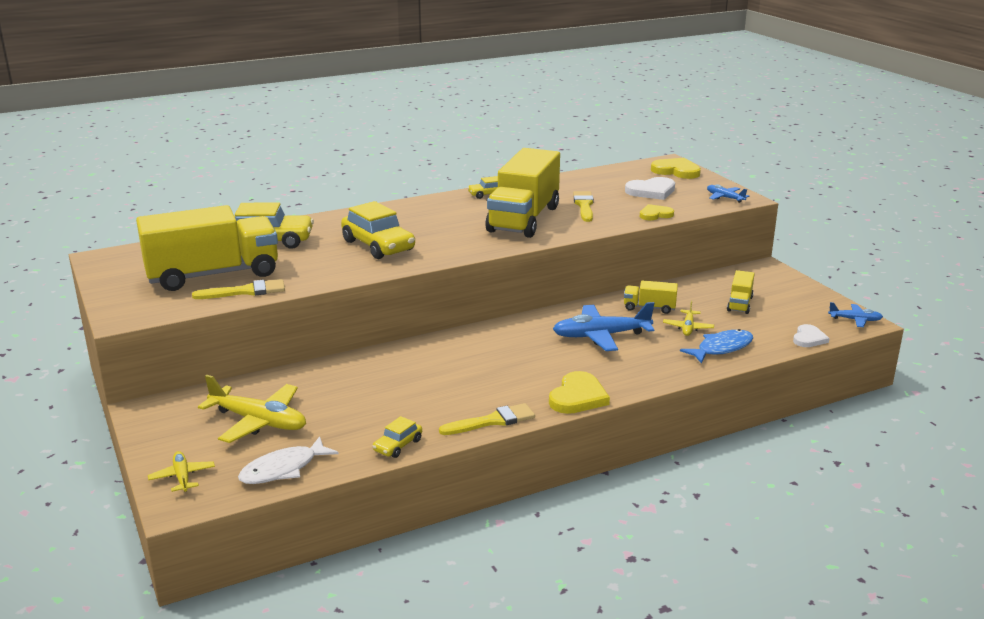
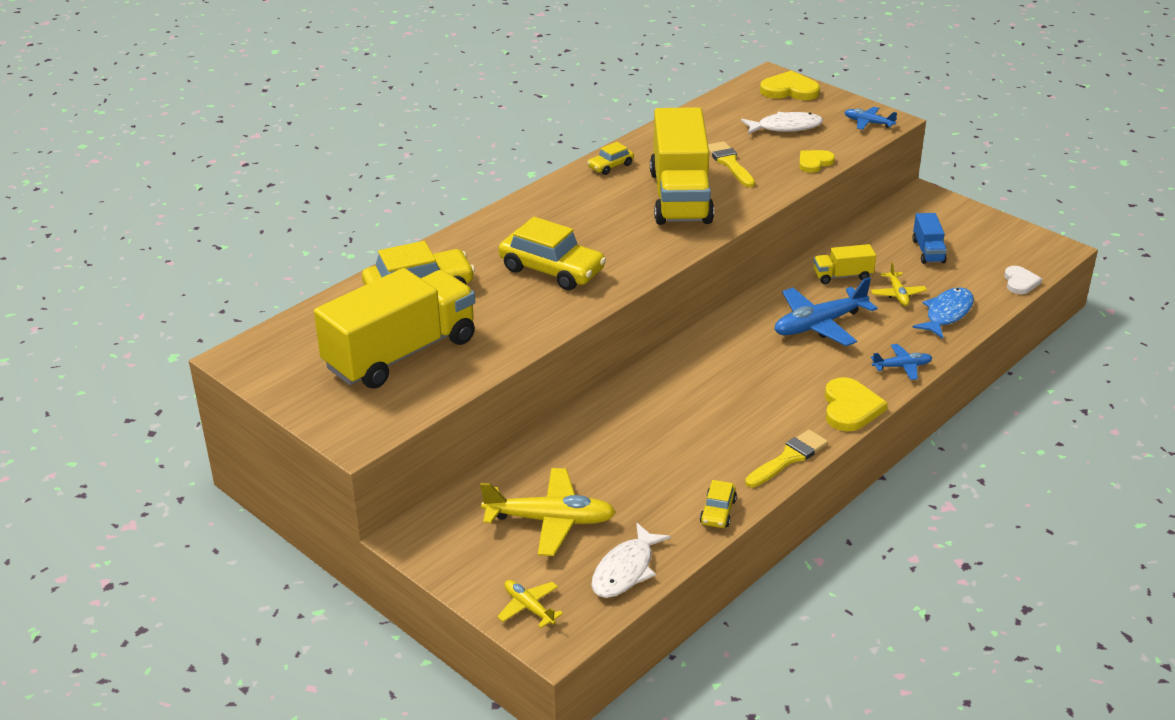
camera: 20 degrees left, 10 degrees up
(245, 291) = (461, 369): yellow brush -> none
(651, 191) = (785, 127): white heart -> white fish
(739, 304) = (928, 251): yellow truck -> blue truck
(855, 320) = (1049, 248): blue plane -> blue plane (902, 367)

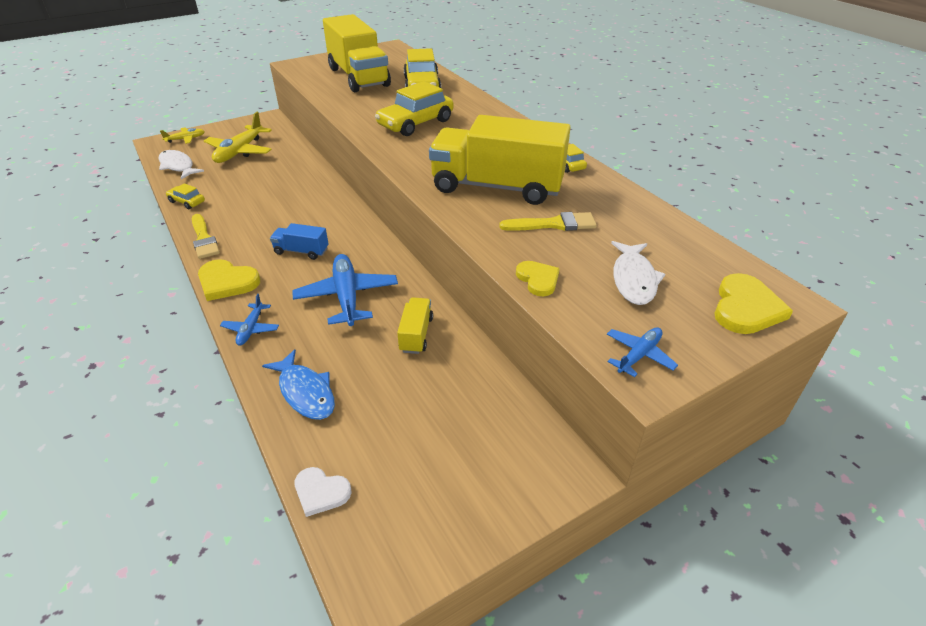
camera: 105 degrees right, 5 degrees up
(897, 294) = (362, 365): yellow plane -> none
(928, 251) = (432, 423): blue truck -> blue truck (301, 251)

